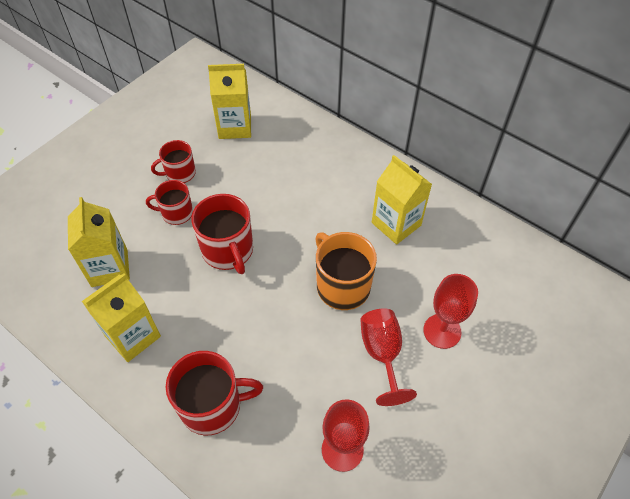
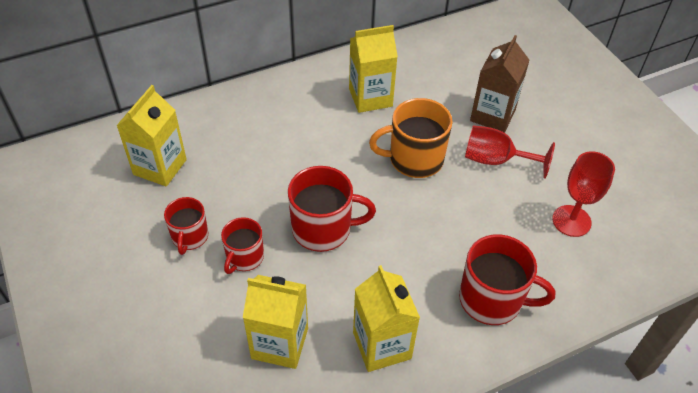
camera: 65 degrees left, 5 degrees down
(213, 405) = (492, 300): red mug -> red mug turned 90 degrees clockwise
(442, 331) = (492, 115): red goblet -> brown carton

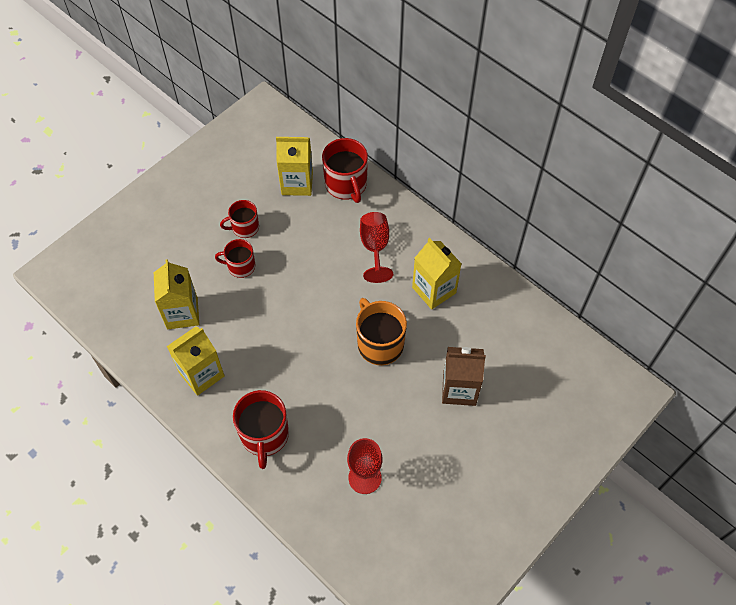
camera: 70 degrees right, 10 degrees up
(323, 229) = (284, 305): red mug -> red mug (346, 185)
(496, 160) = (406, 404): red goblet -> red goblet (375, 248)

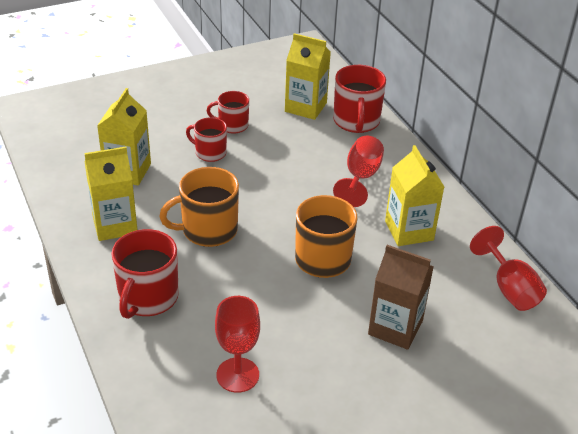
camera: 20 degrees right, 20 degrees down
(278, 350) = (208, 230): none -> orange mug
(527, 319) = (509, 288): none -> red goblet

